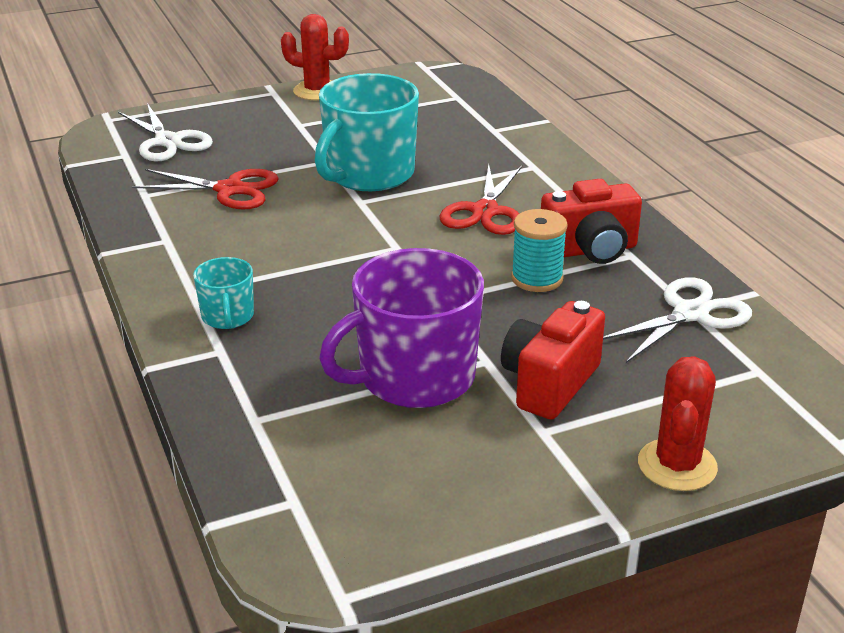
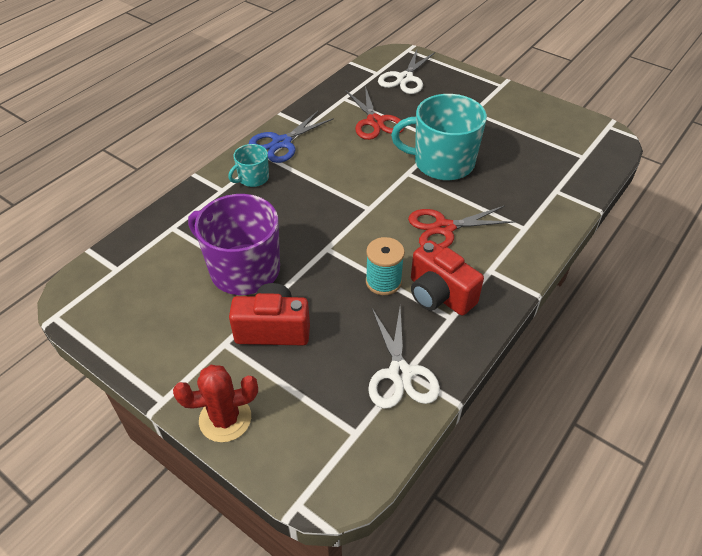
camera: 60 degrees right, 15 degrees up
(177, 270) = (281, 143): none -> blue scissors
(317, 91) = (522, 99): red cactus -> none
(690, 314) = (400, 373): white scissors -> white scissors turned 60 degrees clockwise

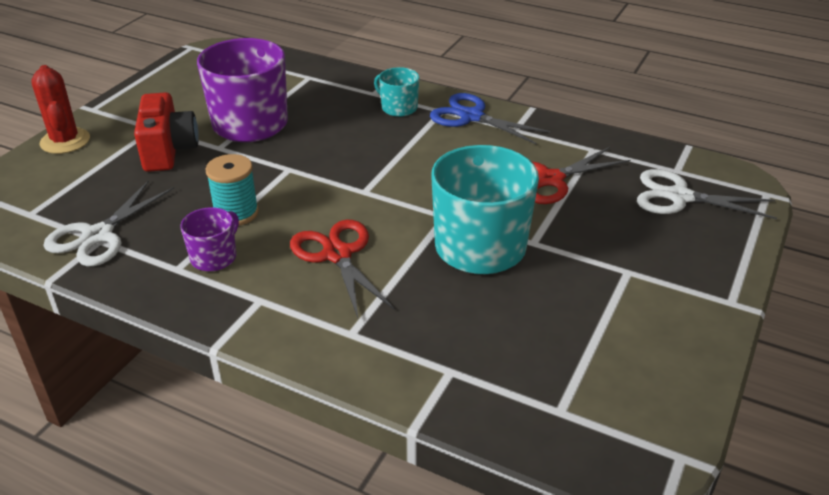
camera: 80 degrees right, 10 degrees down
(400, 373) = (98, 235): white scissors -> white scissors turned 45 degrees counterclockwise
(439, 295) = (214, 257): red camera -> purple mug

